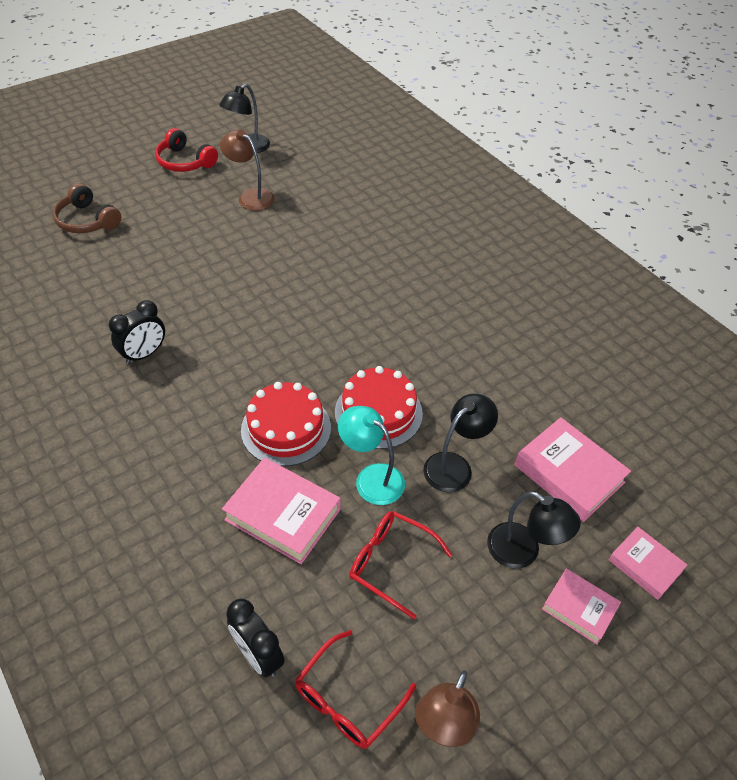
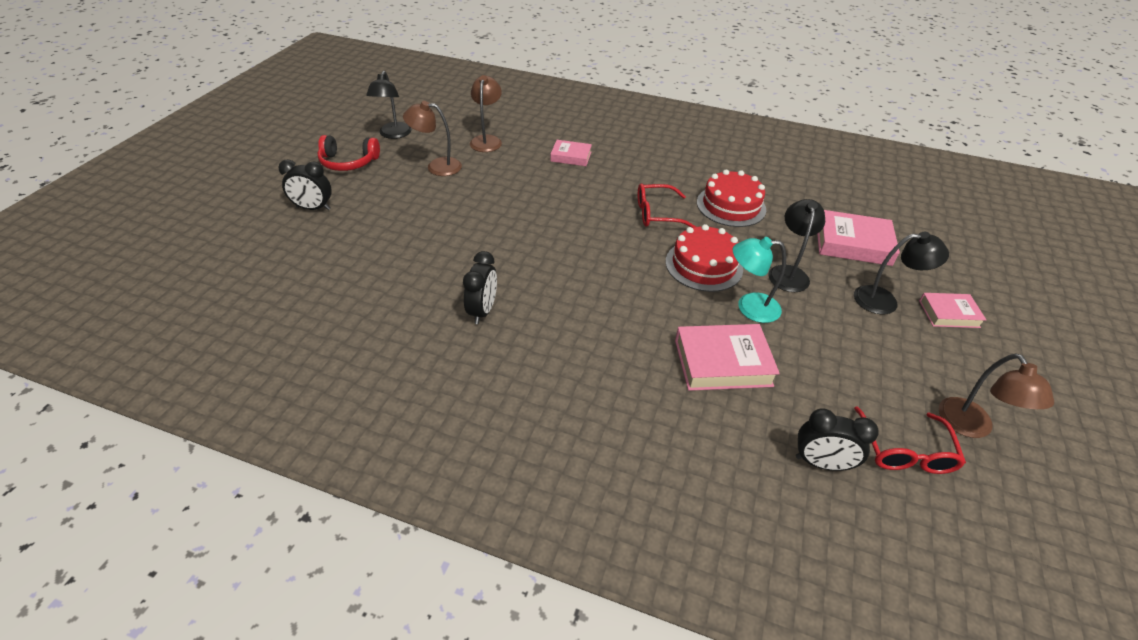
camera: 35 degrees left, 5 degrees down
(87, 220) = (306, 237): brown headphones -> none
(117, 196) = (313, 208): none -> black clock
(286, 428) = (655, 307): red cake -> red cake (731, 206)
(322, 186) = (487, 140): none -> brown lamp
(390, 563) = (824, 351): red glasses -> red glasses (657, 214)
(645, 565) = (948, 272): pink book -> pink book (571, 156)

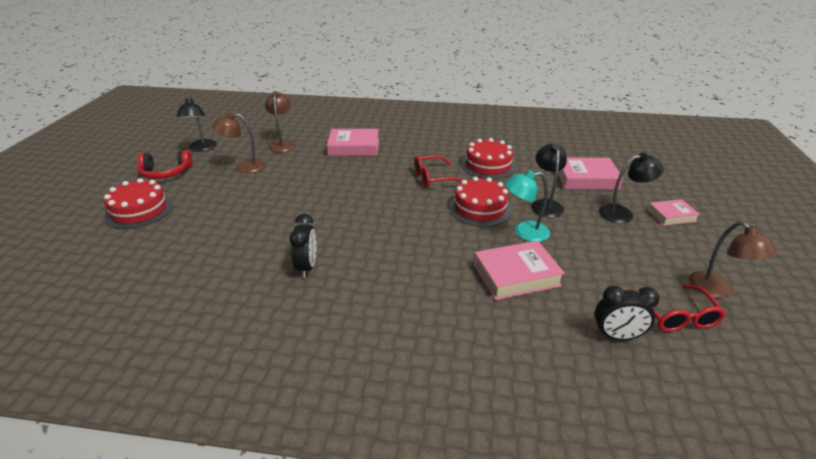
camera: 10 degrees left, 10 degrees down
(313, 208) = (139, 210): black clock -> red cake
(571, 156) = (354, 147): pink book -> pink book, size x1.64

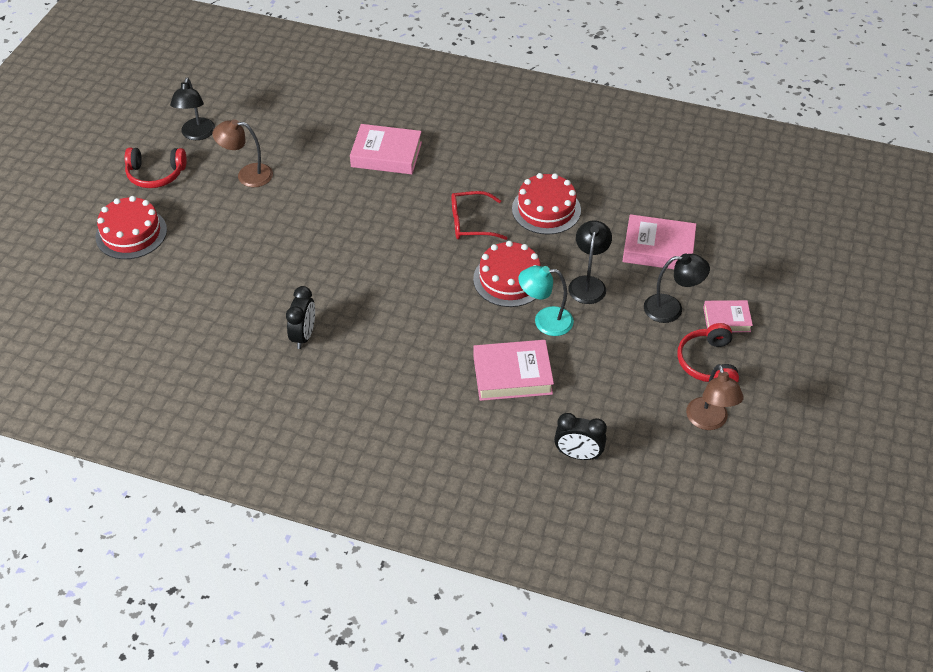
camera: 10 degrees right, 15 degrees up
(282, 144) = (297, 137): brown lamp -> none
(676, 316) = (648, 442): red glasses -> none
(680, 246) = (708, 363): none -> red headphones

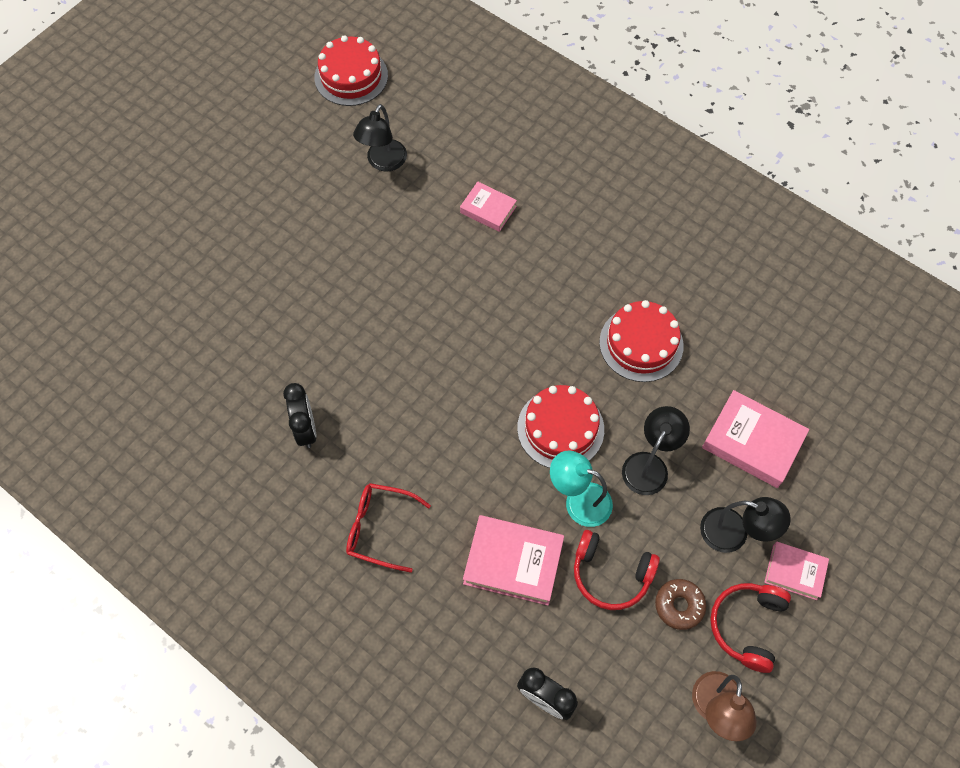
camera: 20 degrees right, 15 degrees up
(131, 233) = (177, 232): red cake -> red cake (351, 76)
(156, 174) = (230, 160): red headphones -> red headphones (611, 574)
(197, 134) = (293, 119): black lamp -> black lamp (383, 162)
(247, 175) = (326, 191): brown lamp -> none
(304, 336) = (306, 429): black clock -> black clock turned 45 degrees counterclockwise
(386, 154) = (488, 209): pink book -> pink book, size x0.61
(470, 223) = (547, 335): red glasses -> red glasses (379, 528)
(652, 365) = (679, 605): none -> brown donut

